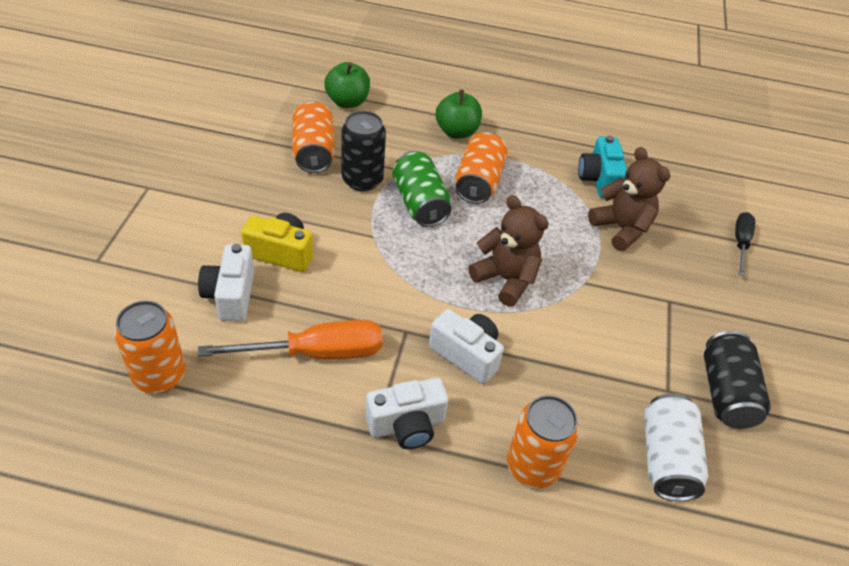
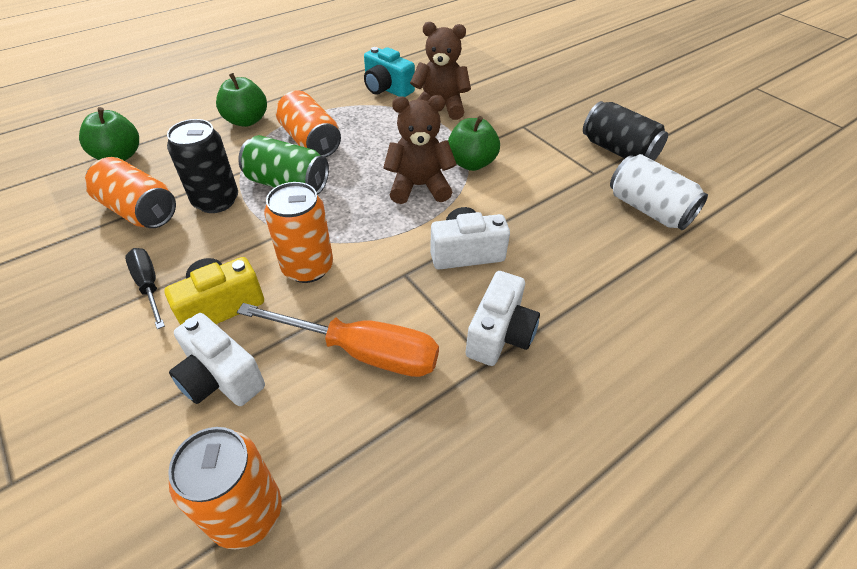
camera: 45 degrees left, 0 degrees up
(315, 353) = (362, 351): orange screwdriver -> orange screwdriver turned 75 degrees clockwise
(532, 466) = (602, 281): orange can -> orange can (308, 267)
(573, 295) = (471, 163): none -> green apple
(740, 243) = (509, 71): black screwdriver -> black screwdriver (149, 286)

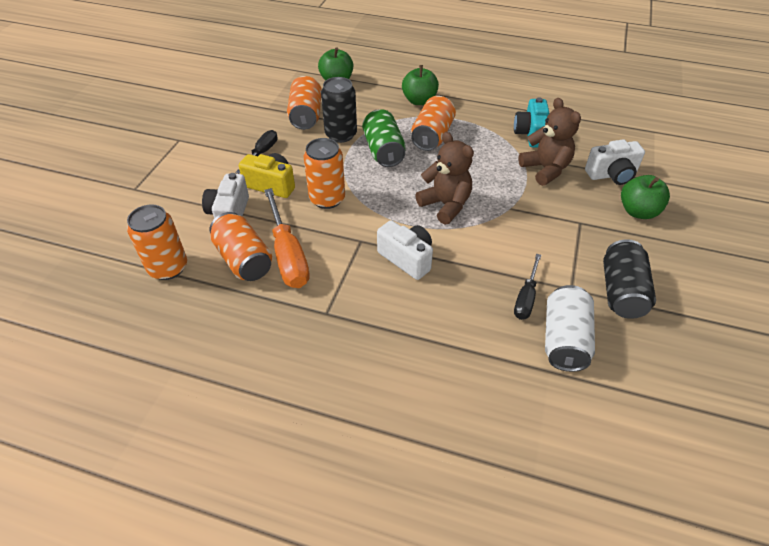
camera: 55 degrees right, 0 degrees up
(325, 404) = (244, 260): none -> orange can
(471, 163) = (500, 217): green apple -> green apple (638, 211)
(500, 334) = (352, 308): white camera -> white camera (612, 175)
(584, 203) = (526, 297): none -> black screwdriver

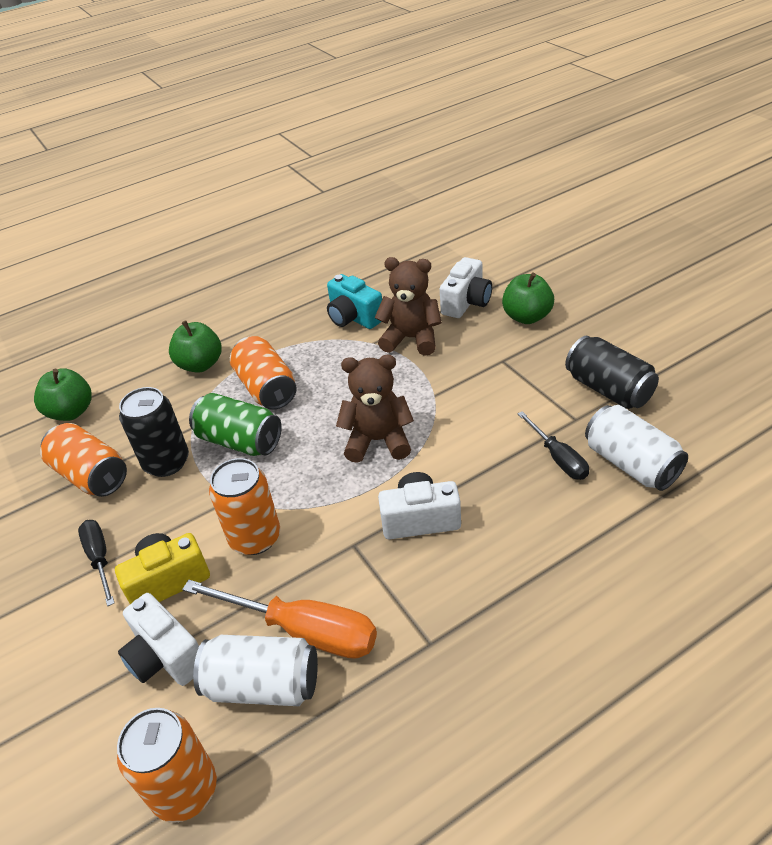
camera: 45 degrees left, 5 degrees down
(244, 260) = (263, 685): orange can -> white can

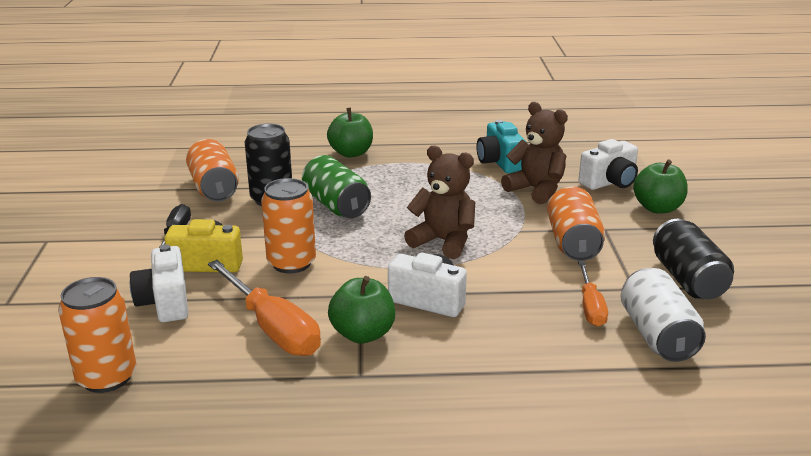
camera: 25 degrees right, 15 degrees down
(71, 412) = (235, 150): green apple -> green apple (363, 334)
(263, 685) = (214, 346): white can -> none
(267, 388) = (387, 182): orange can -> orange can (573, 243)
(558, 458) = (590, 307): black screwdriver -> orange screwdriver

